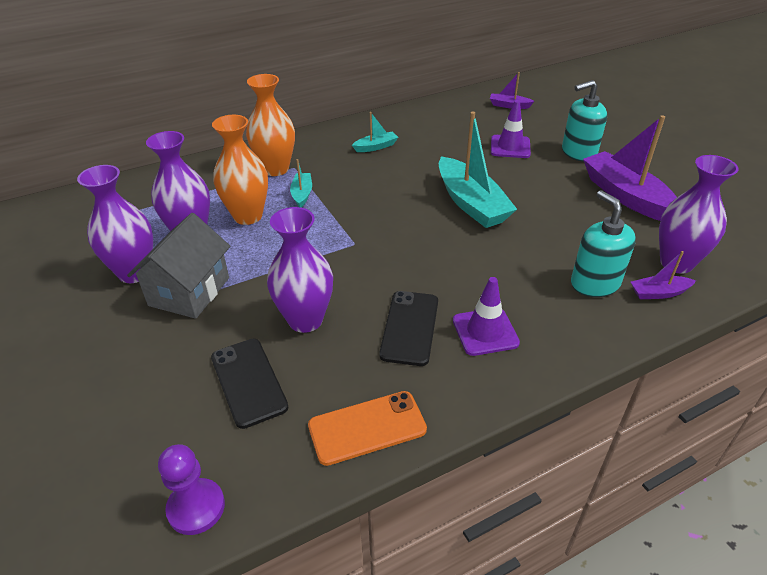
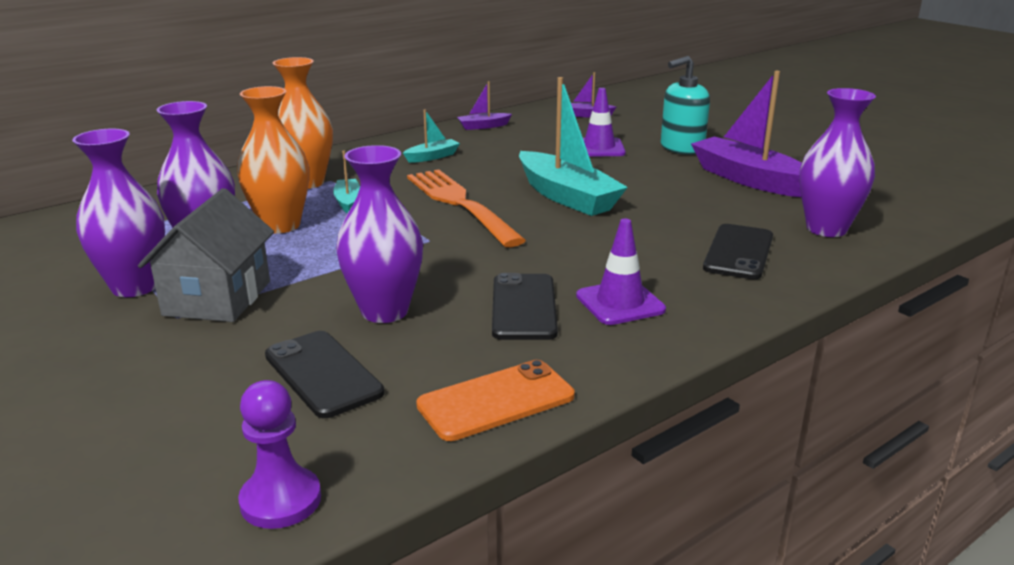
camera: 10 degrees left, 15 degrees down
(386, 204) = (460, 204): none -> orange fork
(594, 283) = (738, 252): turquoise soap dispenser -> black phone
(659, 293) = (815, 254): purple boat -> purple boat (483, 126)

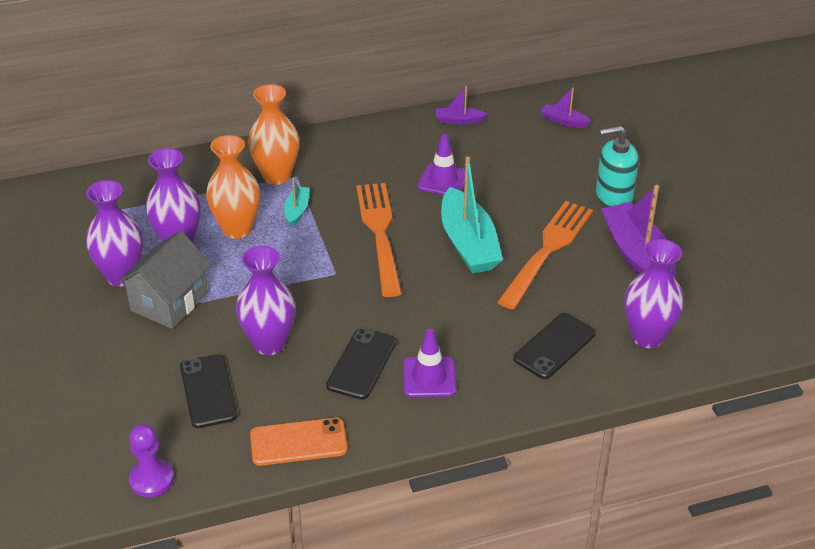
camera: 20 degrees right, 15 degrees up
(432, 157) = (391, 160): turquoise boat -> none
(599, 148) = (540, 179): purple traffic cone -> purple traffic cone (443, 180)
(655, 189) = (547, 250): none -> orange fork

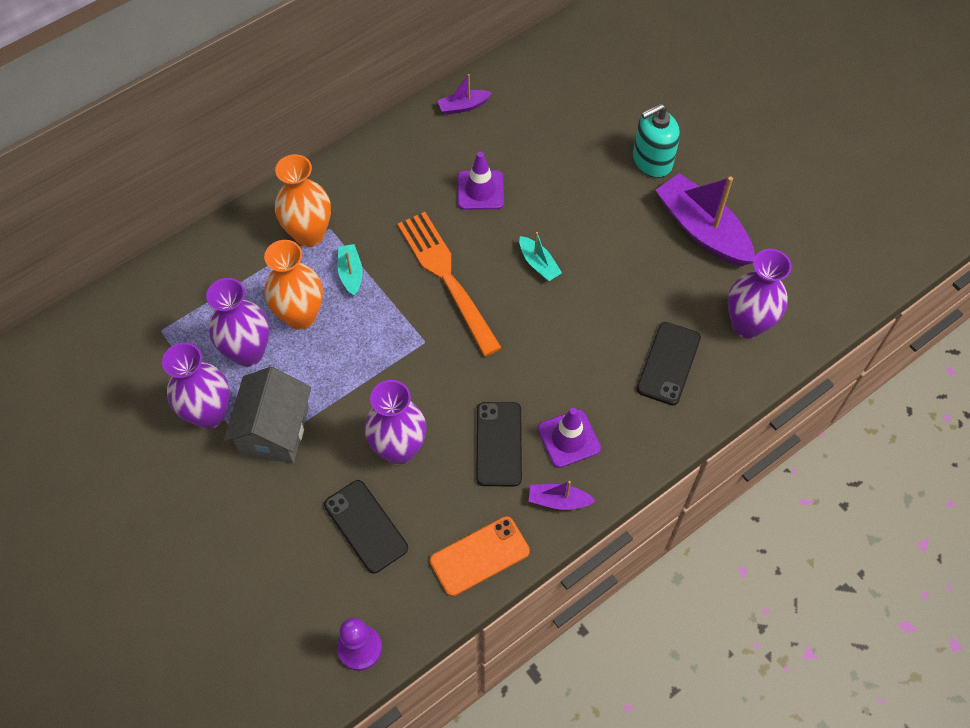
camera: 20 degrees left, 20 degrees up
(468, 244) = (538, 264): turquoise boat -> turquoise boat, size x0.48
(547, 250) = (616, 249): orange fork -> none
(563, 121) = (567, 78): purple boat -> purple boat (558, 501)

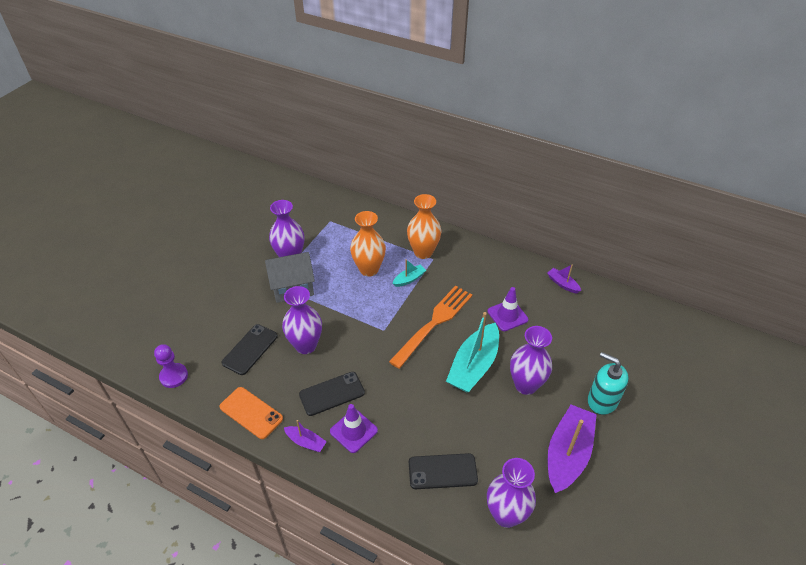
camera: 65 degrees right, 15 degrees down
(248, 352) = (334, 258): purple vase -> purple vase (525, 385)
(538, 264) = (474, 366): turquoise boat -> turquoise boat, size x2.10
(558, 501) = (306, 442): purple boat -> purple boat turned 135 degrees clockwise

